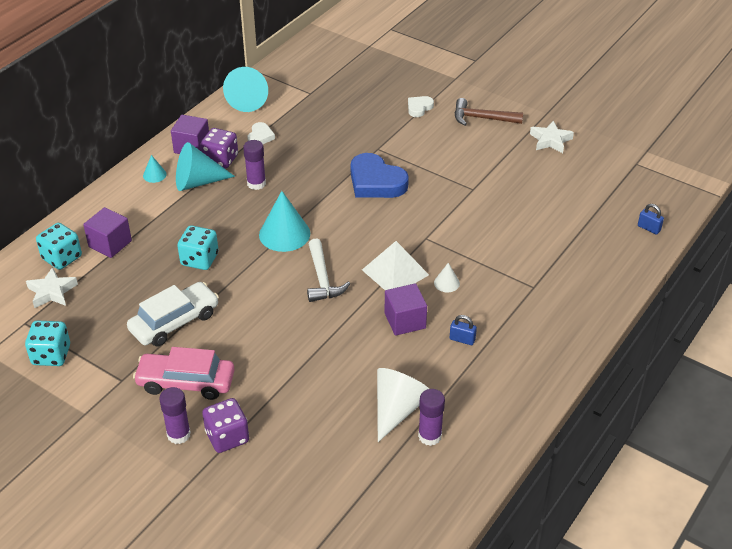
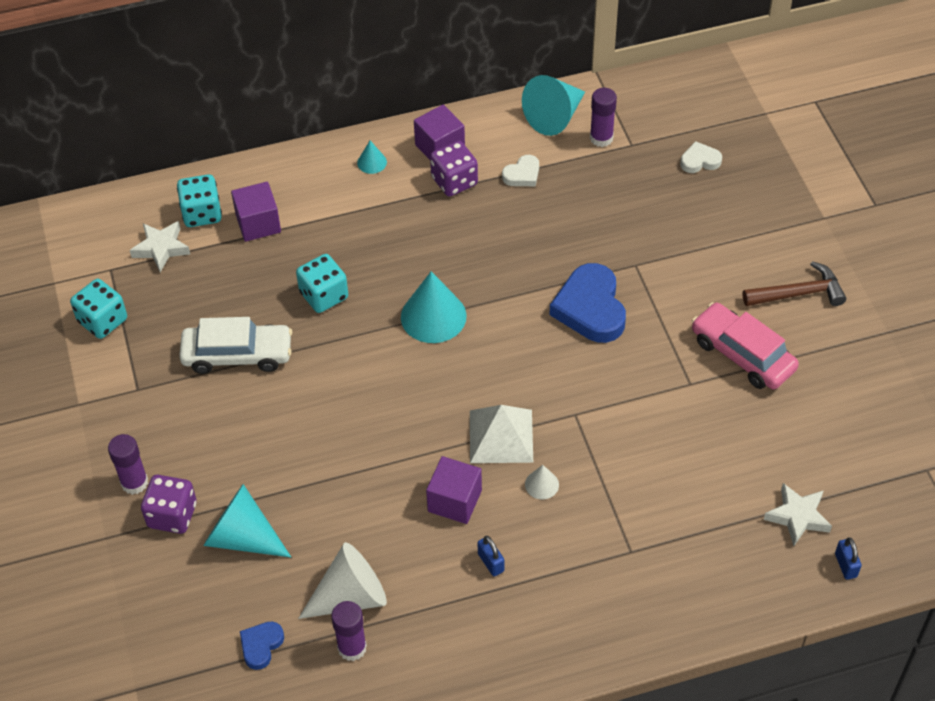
camera: 40 degrees right, 10 degrees up
(186, 382) = (189, 430): pink car -> pink car (742, 354)
(198, 182) = (406, 197): turquoise cone -> turquoise cone (242, 537)
(256, 183) = (463, 234): purple glue stick -> purple glue stick (601, 138)
(322, 279) = (420, 396): white hammer -> none
(370, 472) = (261, 646): none -> blue heart
(419, 108) = (737, 236): white heart -> white heart (700, 161)
(482, 118) = (798, 293): brown hammer -> brown hammer turned 120 degrees clockwise
(550, 140) = (851, 373): white star -> white star (798, 517)

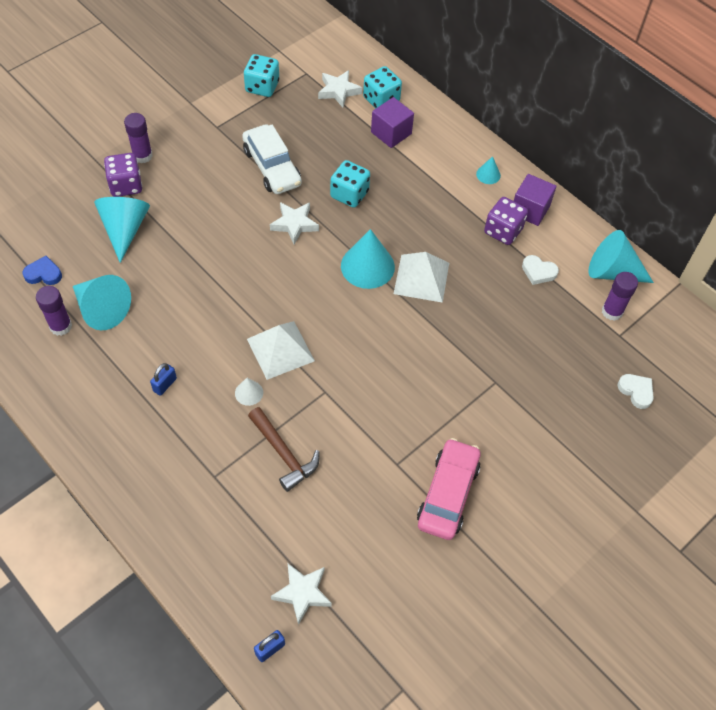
camera: 60 degrees right, 5 degrees up
(336, 363) = (294, 224): none -> white star
(350, 596) = (102, 309): white cone -> turquoise cone
(454, 501) = (208, 341): purple cube -> none
(475, 275) = (421, 278): none -> white pyramid
(590, 308) = (433, 366): blue heart -> none
(798, 293) = (538, 518): brown hammer -> brown hammer (283, 454)

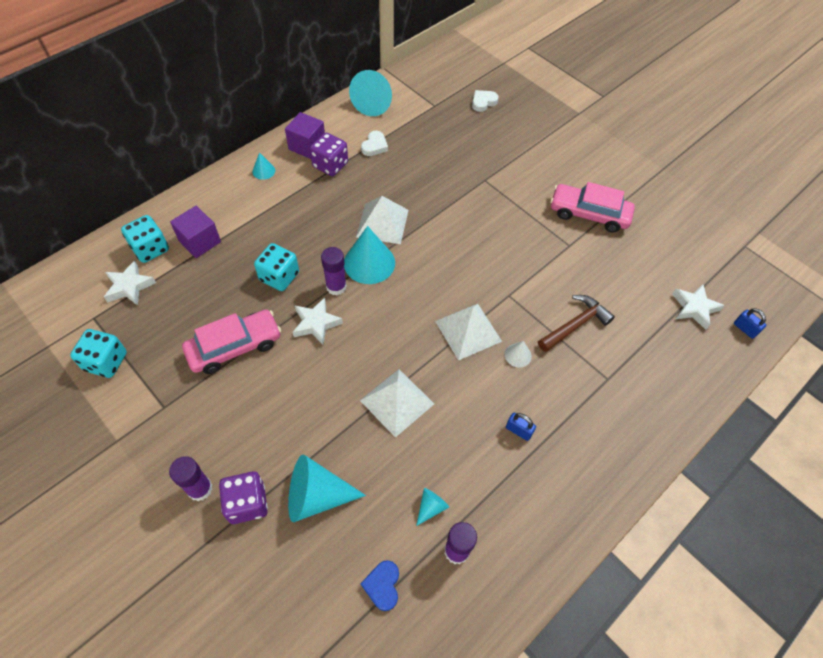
camera: 90 degrees left, 0 degrees up
(102, 309) = (431, 507): turquoise cone -> turquoise cone, size x0.48
(205, 287) = (397, 402): none -> white pyramid
(272, 167) = (235, 347): white car -> pink car
(612, 311) = (412, 107): purple glue stick -> purple glue stick (336, 287)

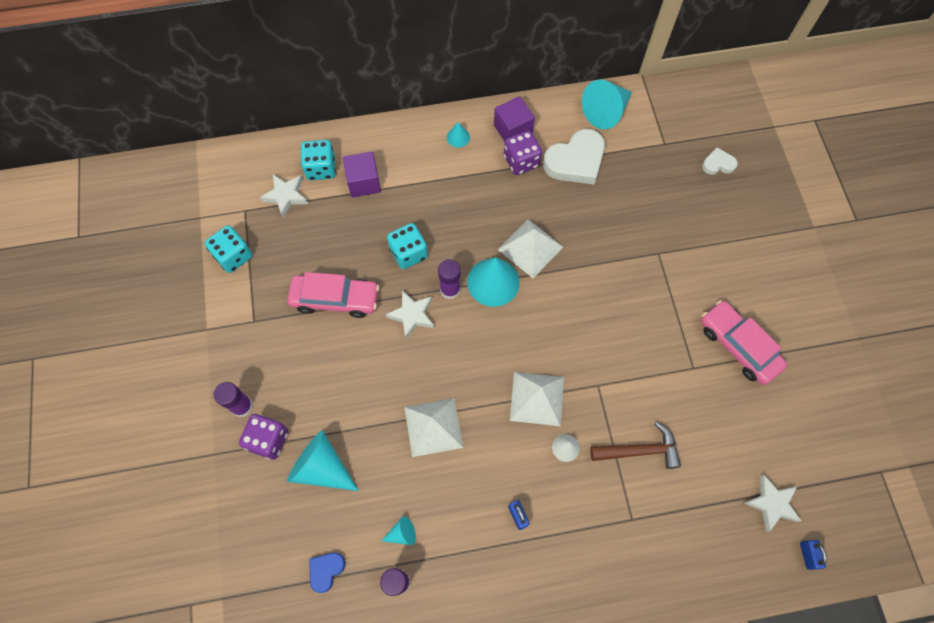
camera: 35 degrees right, 10 degrees up
(374, 146) = (575, 161): white heart -> white heart, size x1.97

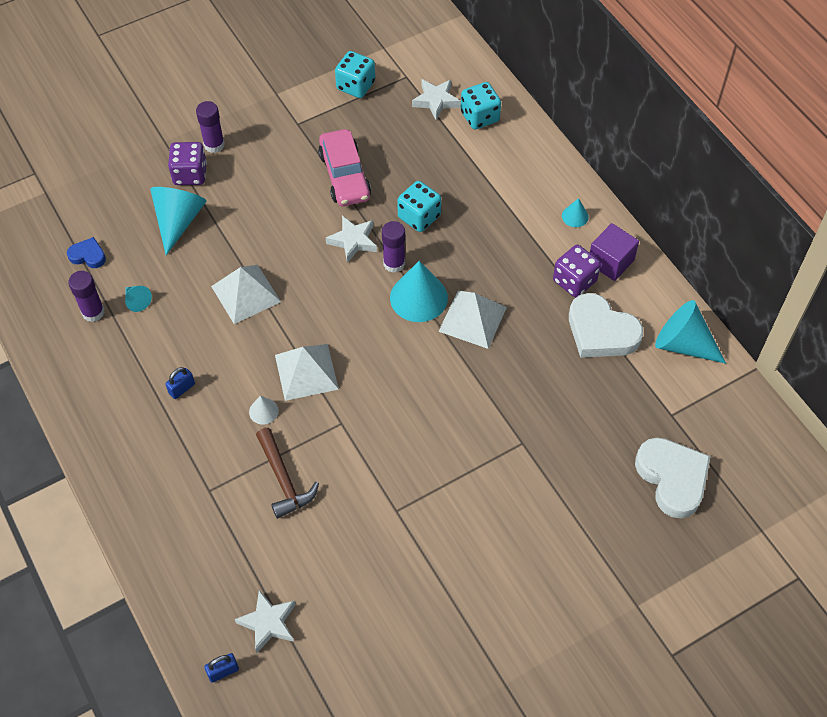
camera: 70 degrees right, 10 degrees down
(364, 182) = (481, 155): purple cube -> none
(718, 164) = (672, 478): white heart -> white heart, size x1.97
(738, 346) = (441, 551): pink car -> none

